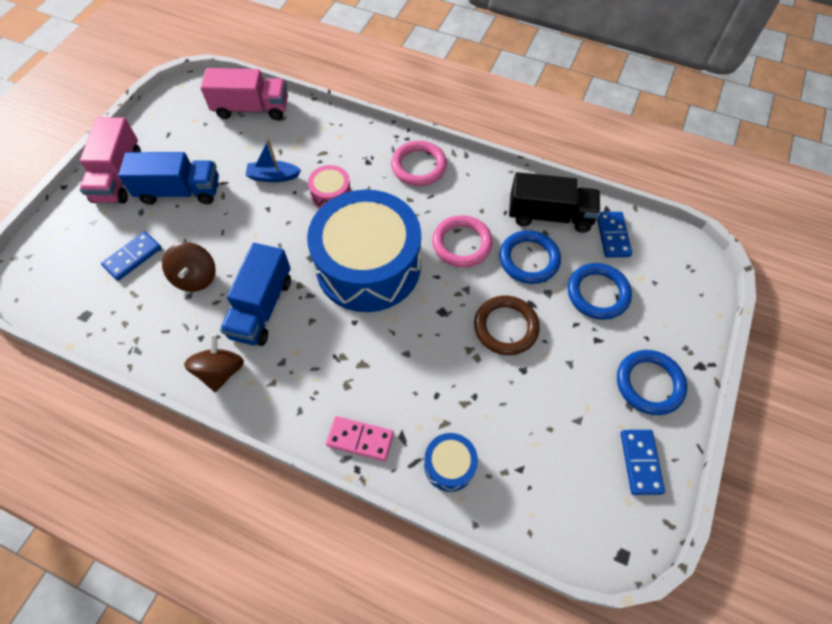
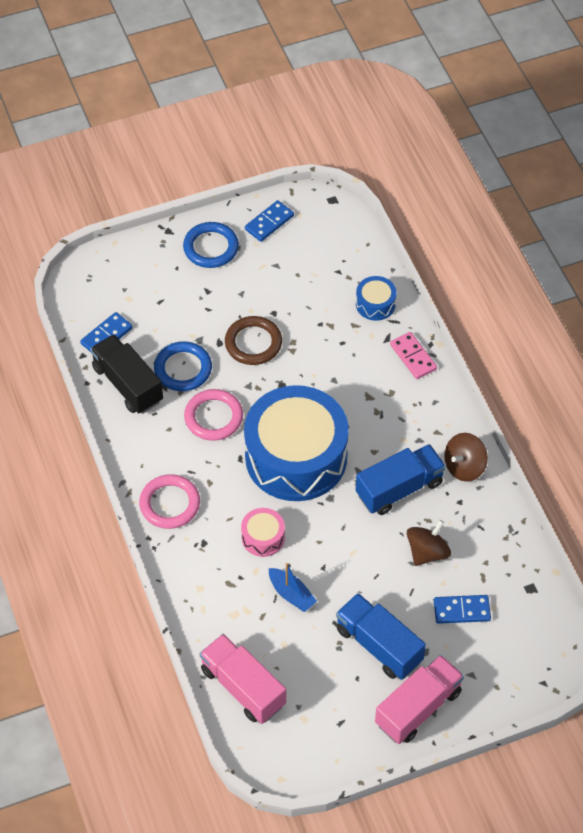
camera: 135 degrees left, 5 degrees down
(597, 293) = (169, 313): blue ring -> none

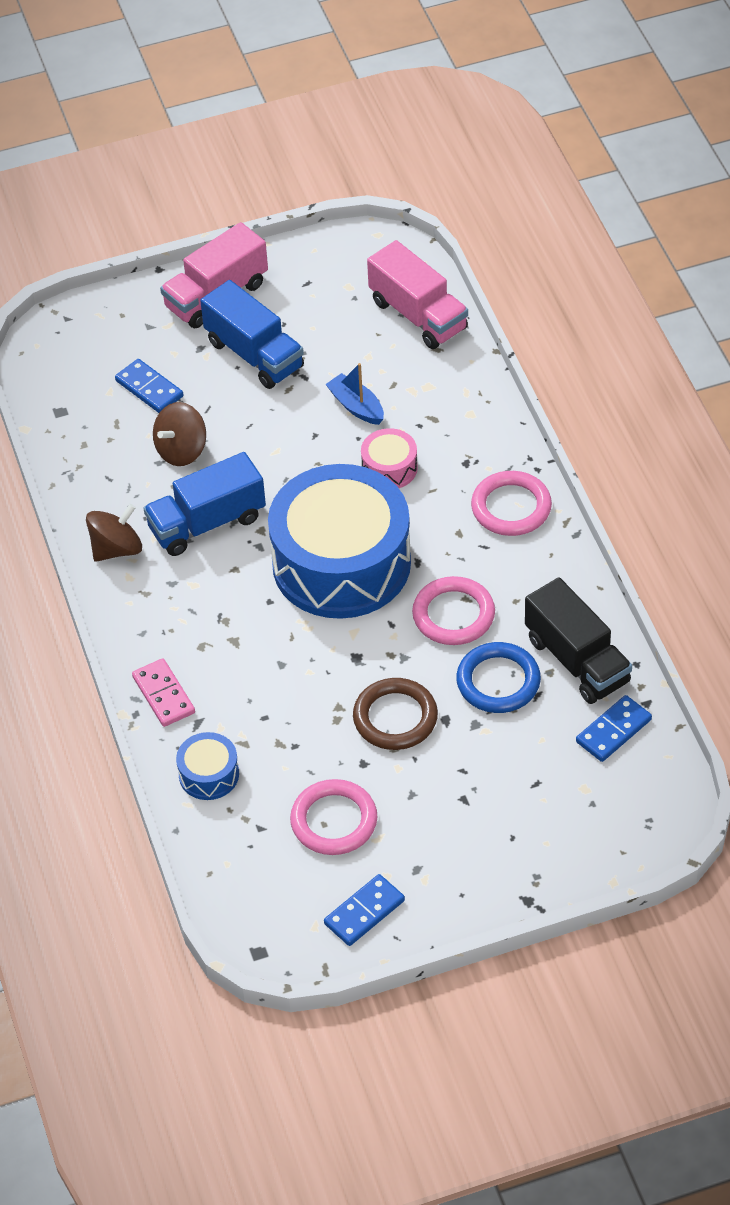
camera: 175 degrees left, 5 degrees down
(211, 247) = (459, 870): blue ring -> none
(291, 276) = (334, 821): none -> pink ring
(461, 610) = (149, 389): blue domino -> blue domino turned 45 degrees clockwise

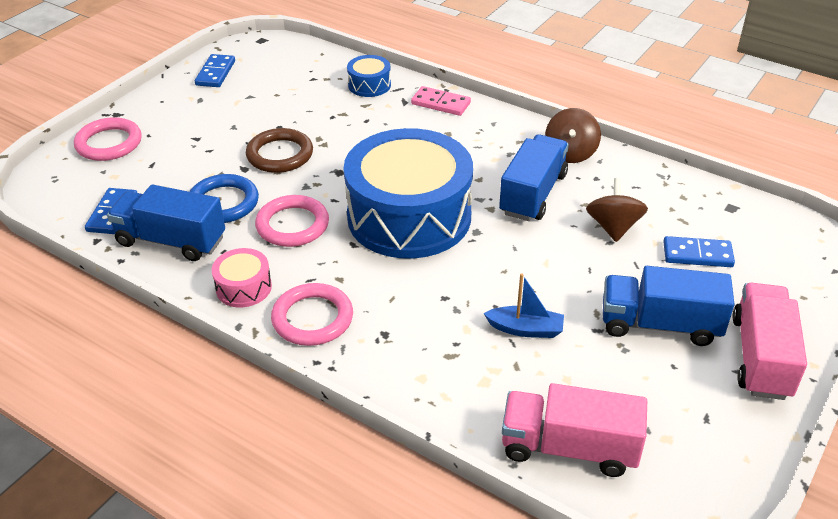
camera: 140 degrees right, 10 degrees down
(334, 821) = (271, 97): pink ring -> pink ring (109, 143)
(389, 468) = (444, 296): pink drum -> pink drum (243, 287)
(577, 660) = (171, 241): black truck -> blue truck

